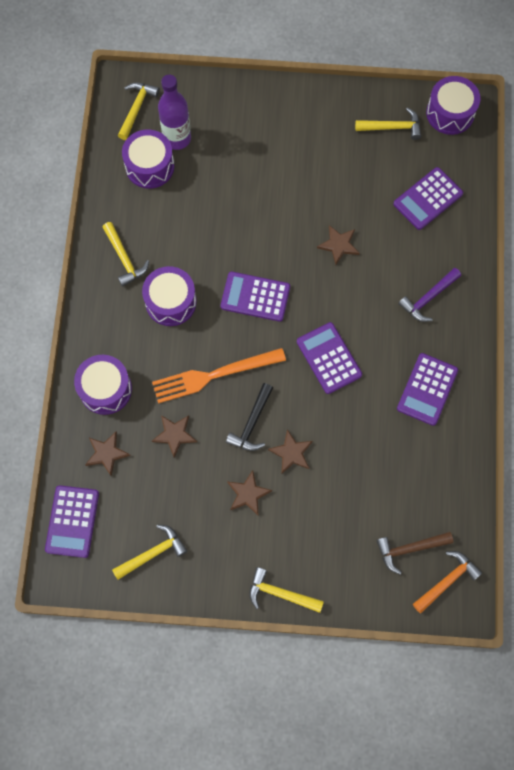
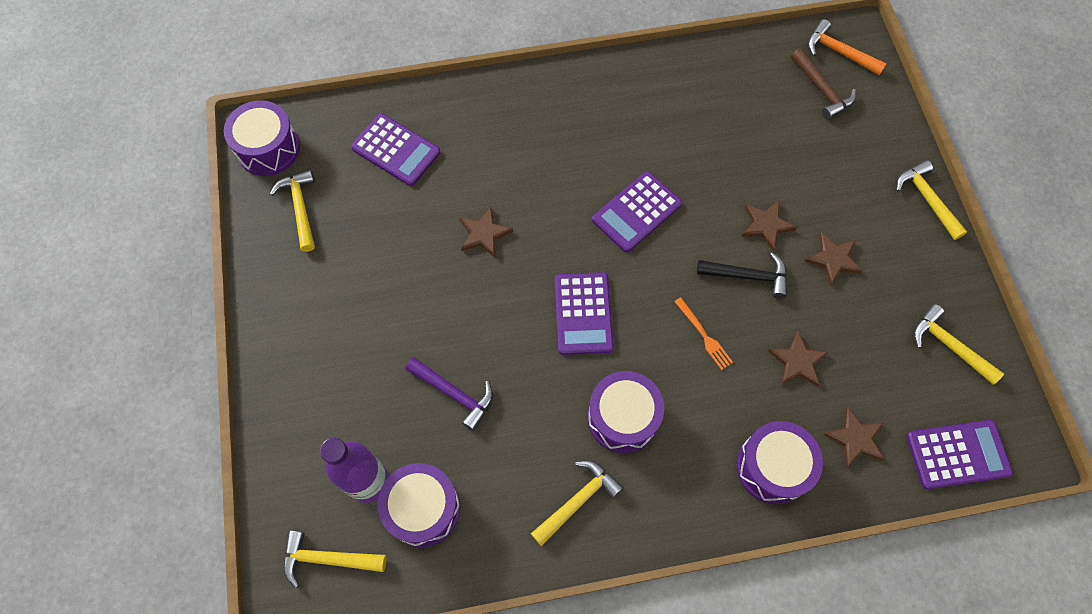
camera: 105 degrees left, 5 degrees down
(214, 375) = (703, 335): orange fork -> orange fork, size x0.48
(280, 593) = (927, 199): yellow hammer -> yellow hammer turned 150 degrees clockwise
(427, 389) = (639, 107): purple calculator -> none
(428, 298) = (527, 125): purple hammer -> purple hammer (454, 394)

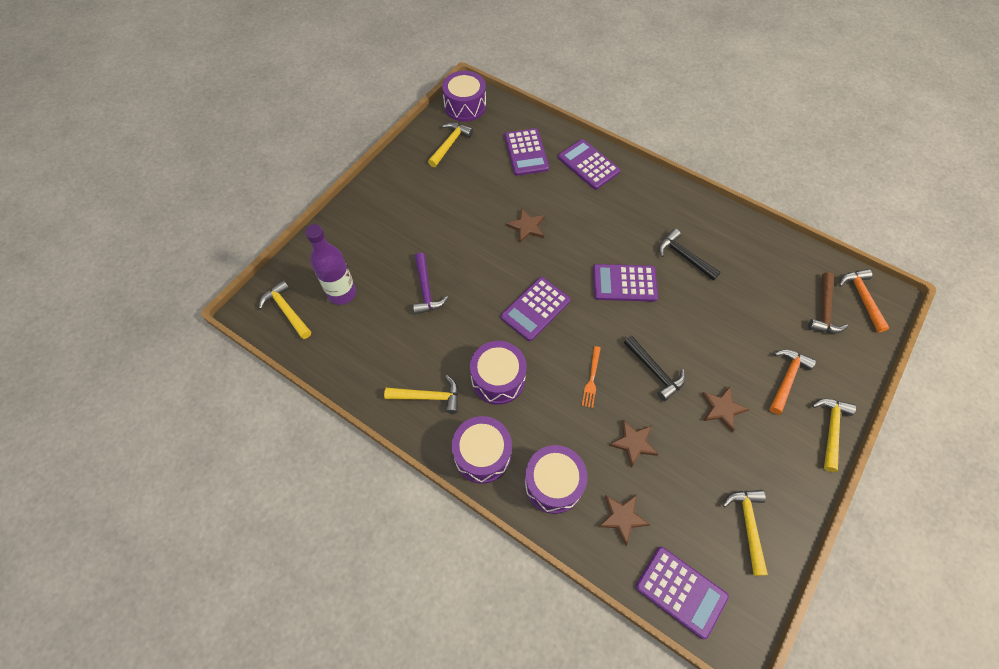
camera: 45 degrees right, 5 degrees down
(423, 508) = (352, 328): purple drum -> purple drum (482, 454)
(474, 112) = (588, 164): none -> purple calculator
(661, 137) = (684, 257): none -> black hammer
(766, 225) = (698, 354): brown star -> none
(854, 183) = (786, 379): none -> orange hammer

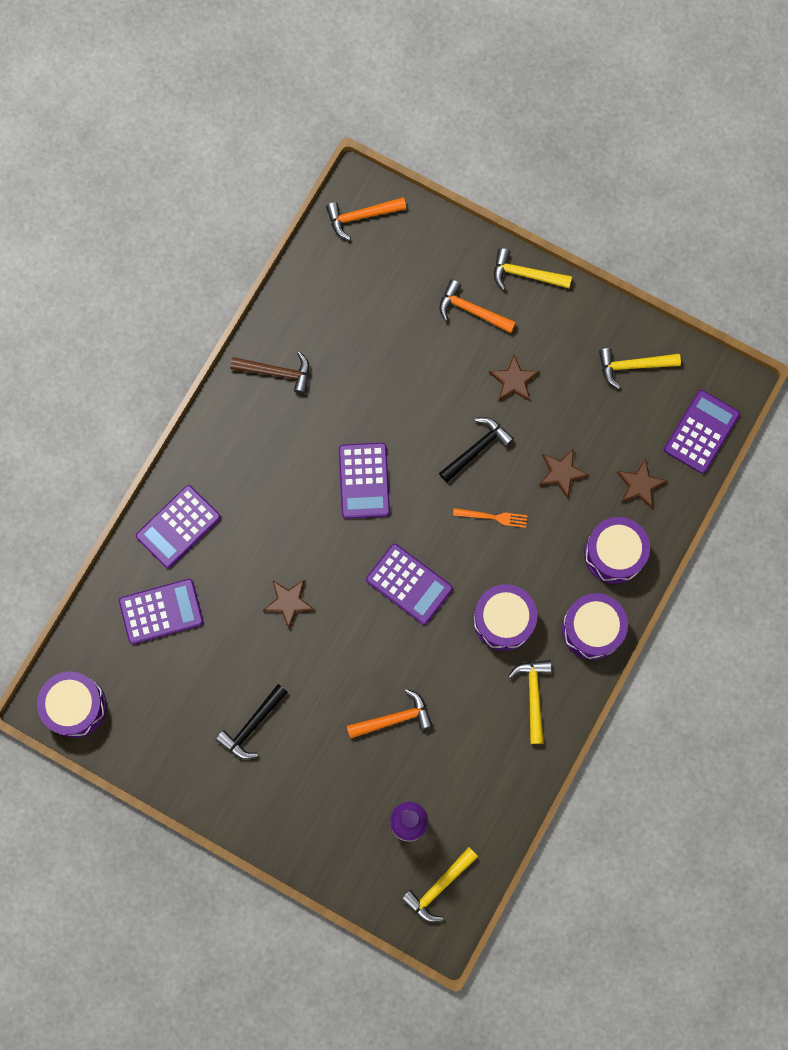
camera: 95 degrees left, 15 degrees up
(426, 289) = (394, 718): purple hammer -> orange hammer
(450, 144) = (152, 719): yellow hammer -> none
(684, 257) = (319, 409): black hammer -> black hammer (252, 725)
(824, 310) = (381, 259): brown hammer -> brown hammer (277, 372)

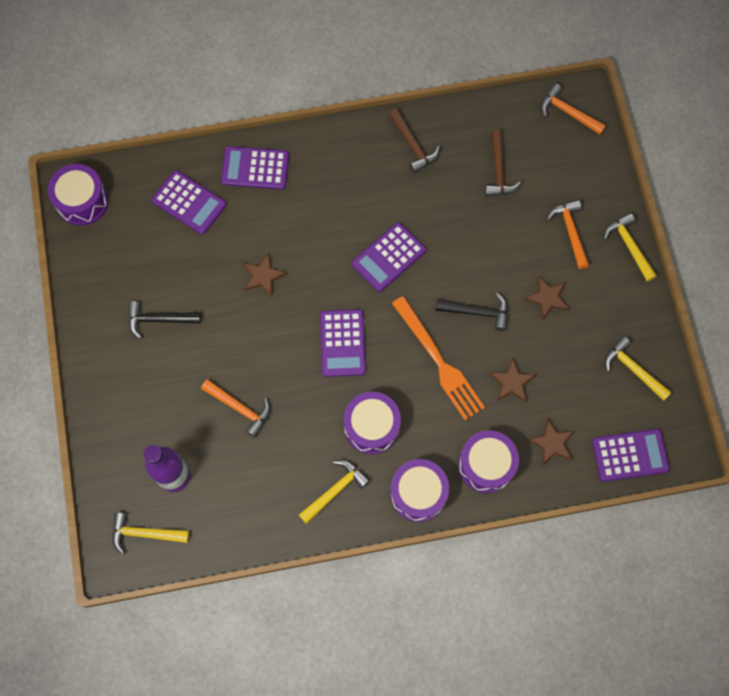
camera: 50 degrees right, 5 degrees down
(364, 321) = (499, 171): none -> brown hammer
(493, 517) = (438, 361): orange fork -> orange fork, size x2.10

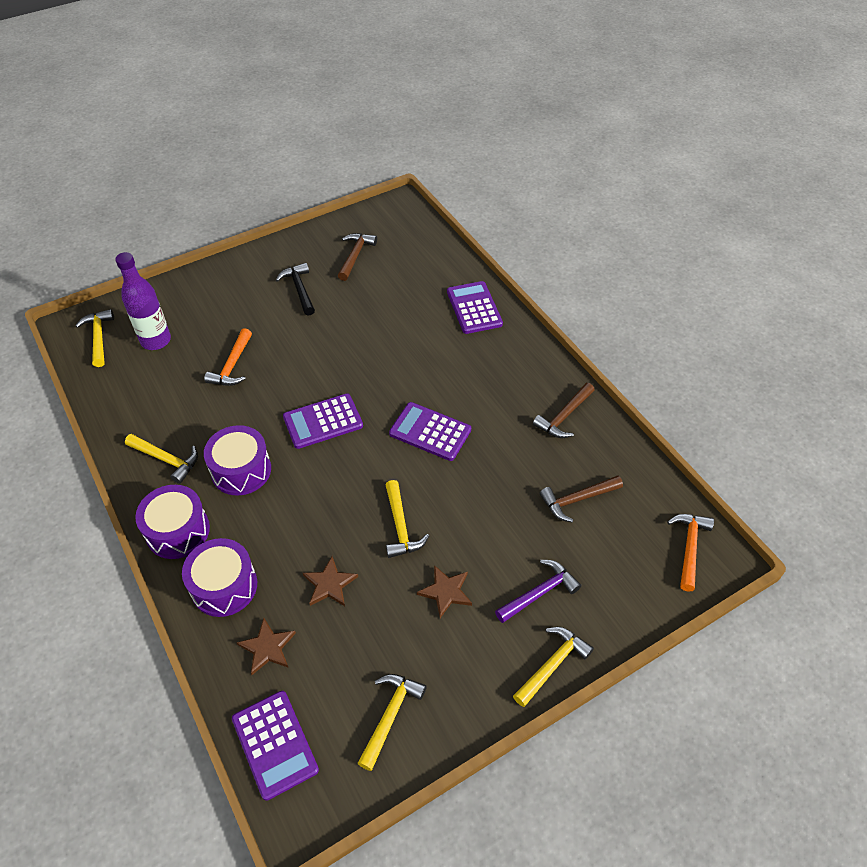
camera: 70 degrees right, 20 degrees down
(82, 201) = (388, 215): purple drum -> none
(132, 253) = (355, 256): none -> brown hammer
(189, 203) = (418, 276): purple calculator -> none
(263, 276) = (369, 344): brown star -> none
(438, 361) = (331, 507): orange fork -> none
(477, 312) = (400, 526): black hammer -> yellow hammer
(570, 232) = (539, 593): orange hammer -> purple hammer

